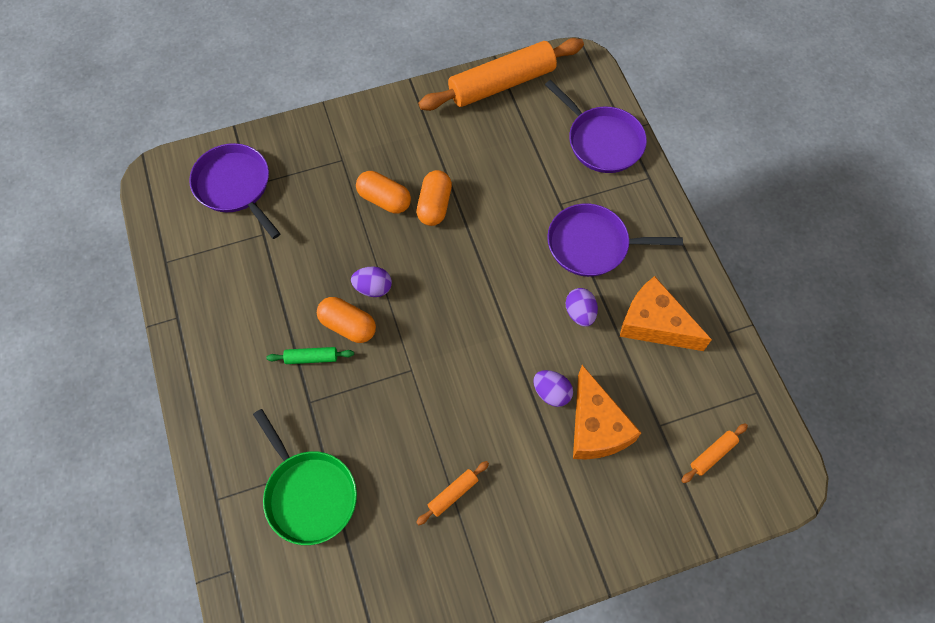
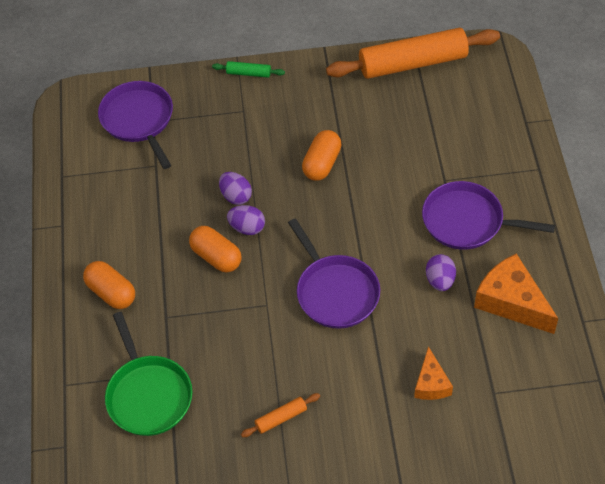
camera: 15 degrees right, 10 degrees down
(311, 358) = (176, 279): green rolling pin -> green rolling pin (248, 73)
(384, 199) = (275, 151): orange capsule -> orange capsule (111, 292)
(551, 393) = (395, 346): purple egg -> purple egg (236, 196)
(596, 427) = (431, 383): orange cheese -> orange cheese, size x0.59
(602, 141) = (500, 129): purple pan -> purple pan (335, 292)
(712, 454) = (540, 427): orange rolling pin -> none

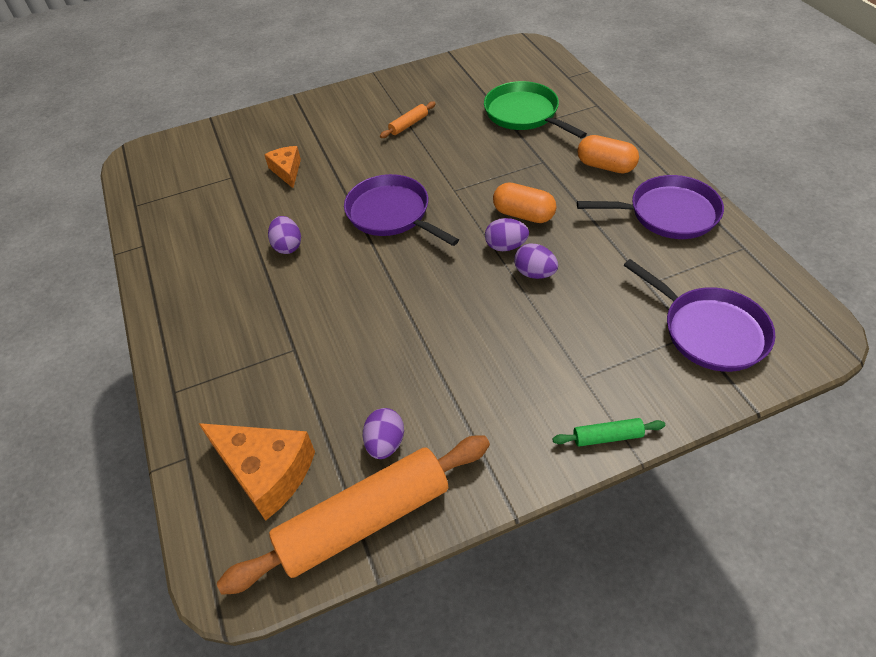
camera: 165 degrees right, 5 degrees down
(322, 164) = (450, 332): orange capsule -> none
(390, 100) = (385, 443): none -> purple egg
(467, 221) = (263, 308): purple pan -> purple pan (668, 213)
(511, 302) = (213, 245): orange cheese -> orange cheese (266, 472)

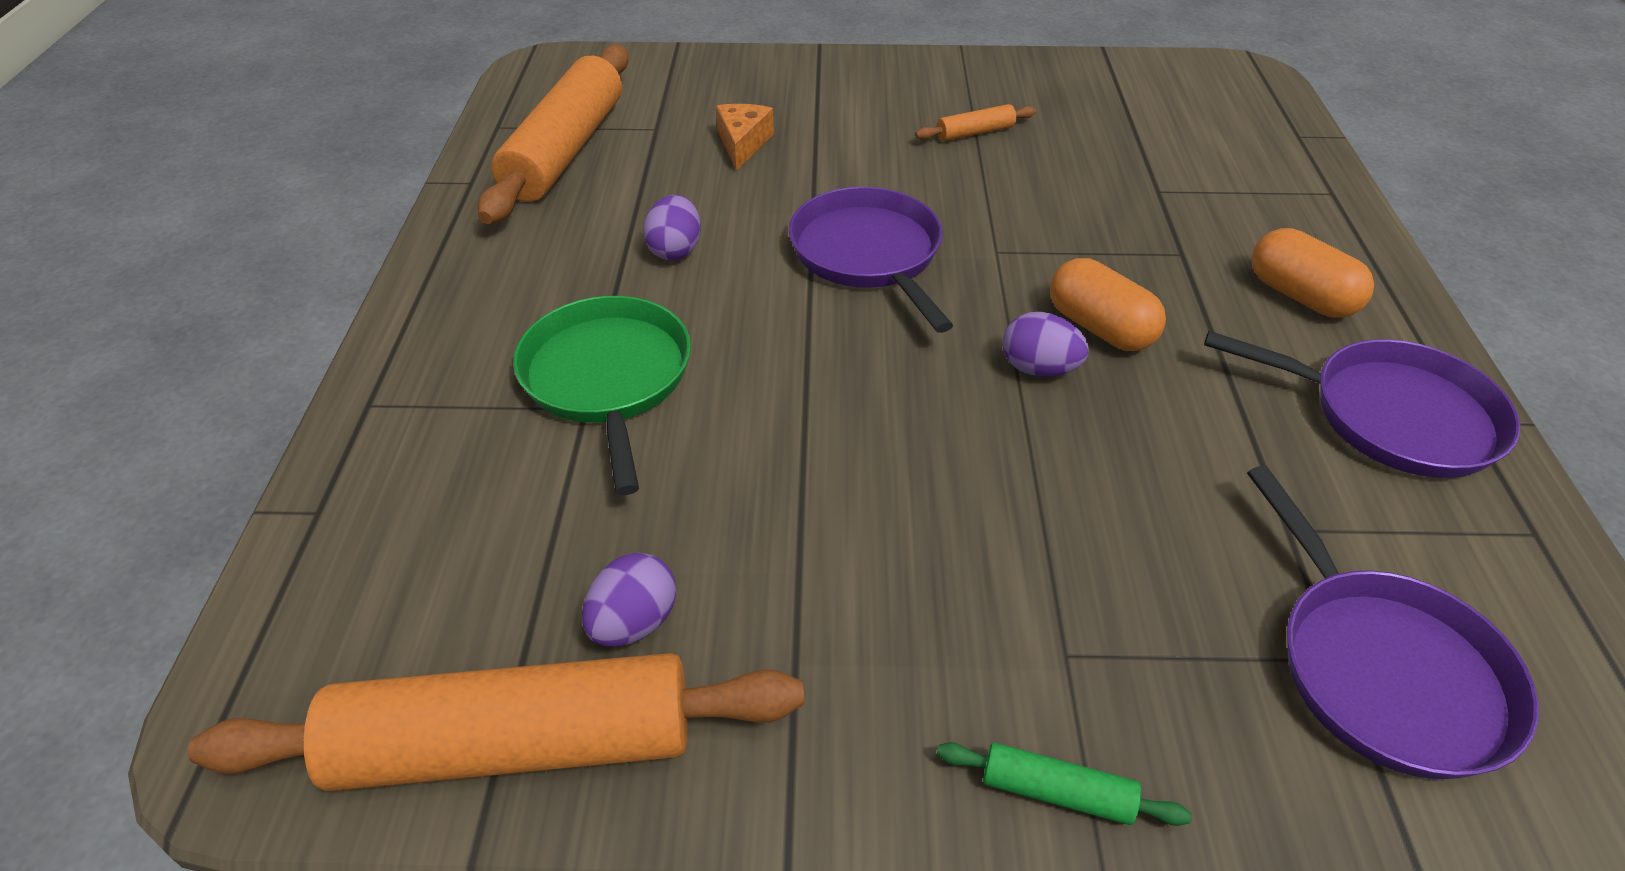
camera: 20 degrees right, 5 degrees down
(187, 207) = (566, 150): none -> orange rolling pin
(266, 472) = (415, 587): orange cheese -> none
(524, 114) = (1186, 170): green pan -> green pan (607, 378)
(534, 273) = (1068, 432): purple egg -> none

